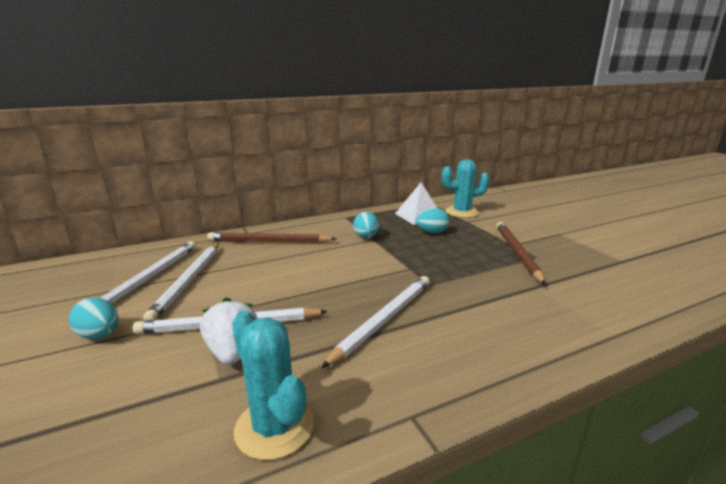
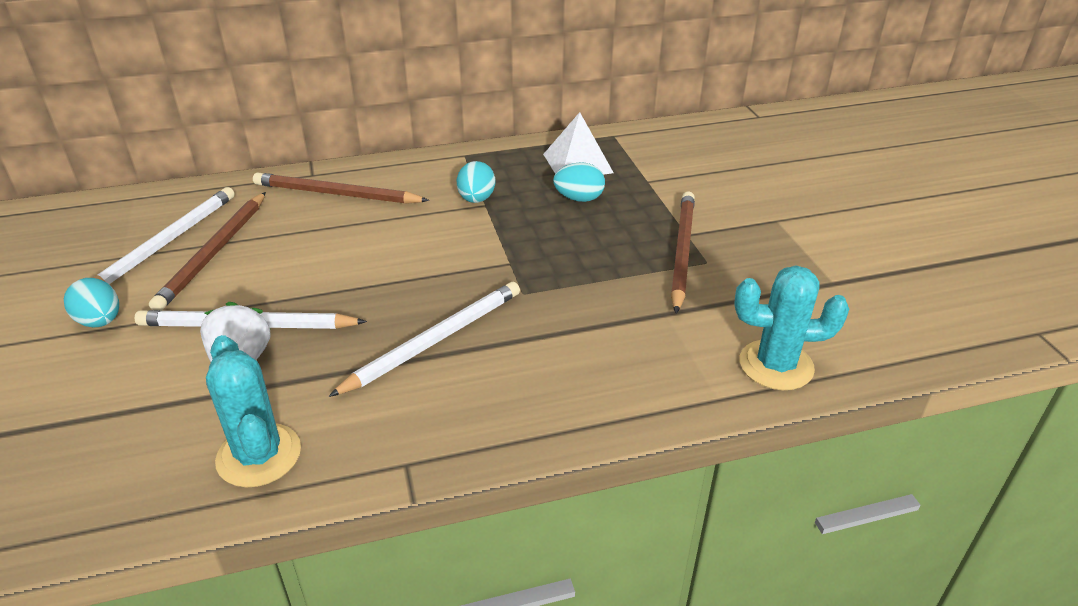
camera: 10 degrees right, 15 degrees up
(188, 281) = (214, 253): white pencil -> brown pencil
(462, 212) = (650, 161): turquoise cactus -> turquoise cactus (776, 365)

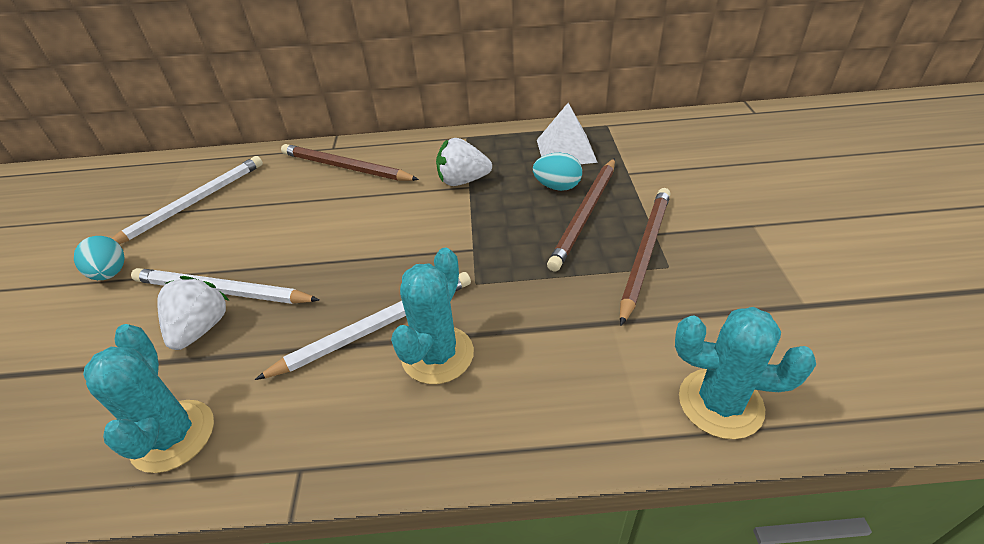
camera: 15 degrees right, 5 degrees up
(214, 253) = (226, 216): brown pencil -> brown pencil (585, 214)
(476, 199) = (463, 181): turquoise egg -> white strawberry
(507, 357) = (437, 354): none -> turquoise cactus

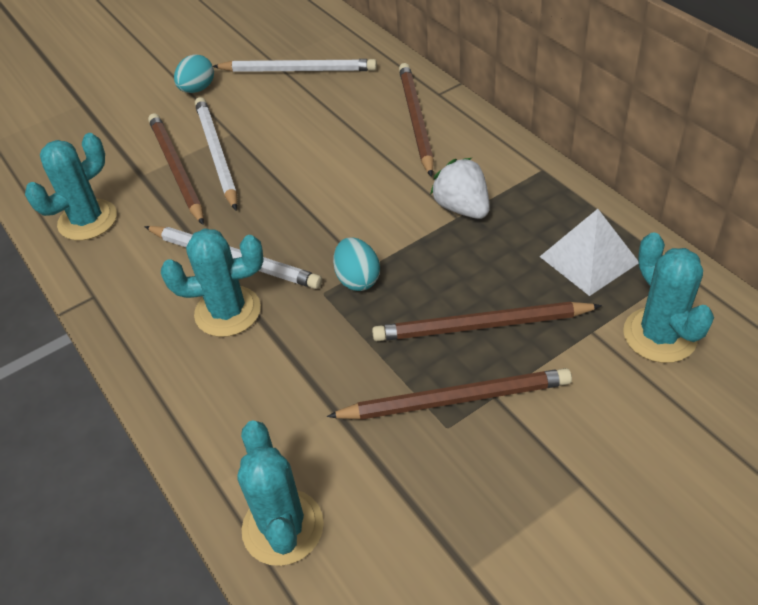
camera: 60 degrees right, 5 degrees up
(201, 328) = (176, 170): white strawberry -> brown pencil
(557, 187) = (512, 283): turquoise egg -> turquoise egg (357, 279)
(651, 151) = (659, 335): none -> turquoise cactus

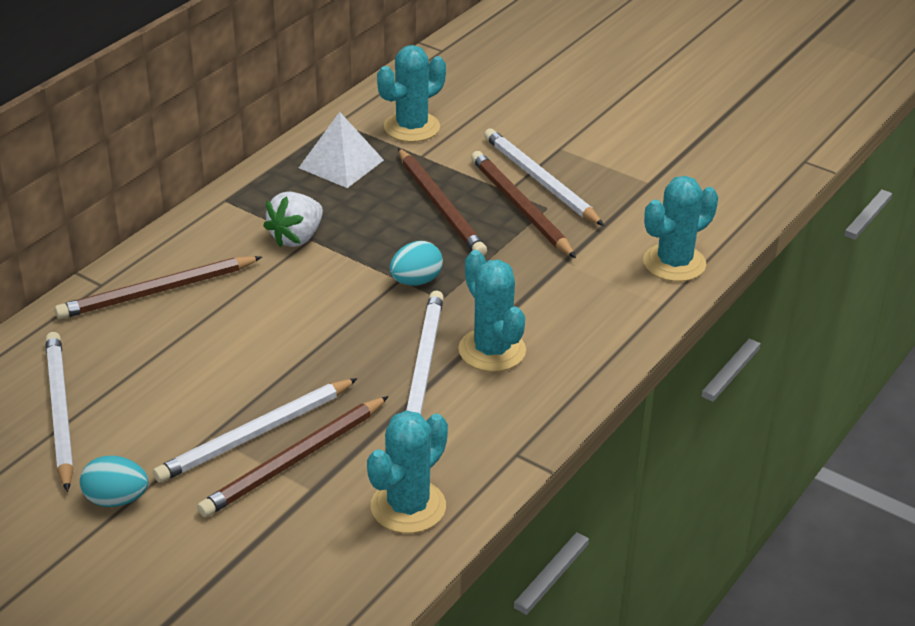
camera: 115 degrees left, 10 degrees down
(87, 220) = (408, 507): turquoise cactus -> turquoise cactus turned 75 degrees counterclockwise
(507, 436) = (540, 181): none -> white pencil

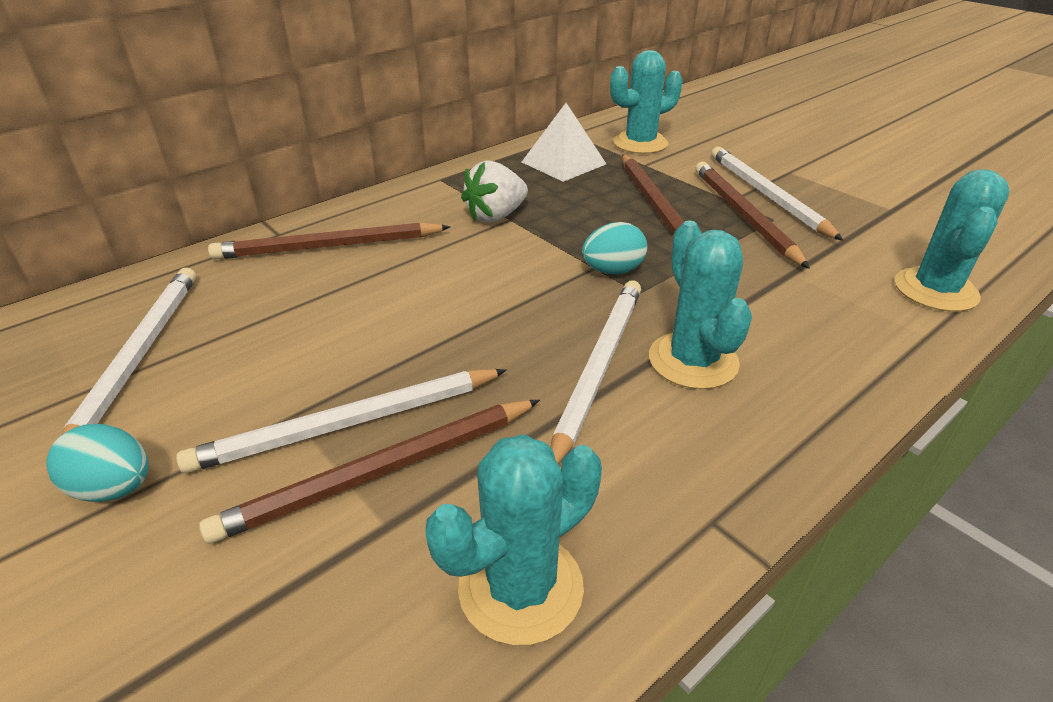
camera: 15 degrees right, 0 degrees up
(674, 263) = (935, 290): turquoise cactus -> turquoise cactus turned 45 degrees counterclockwise

